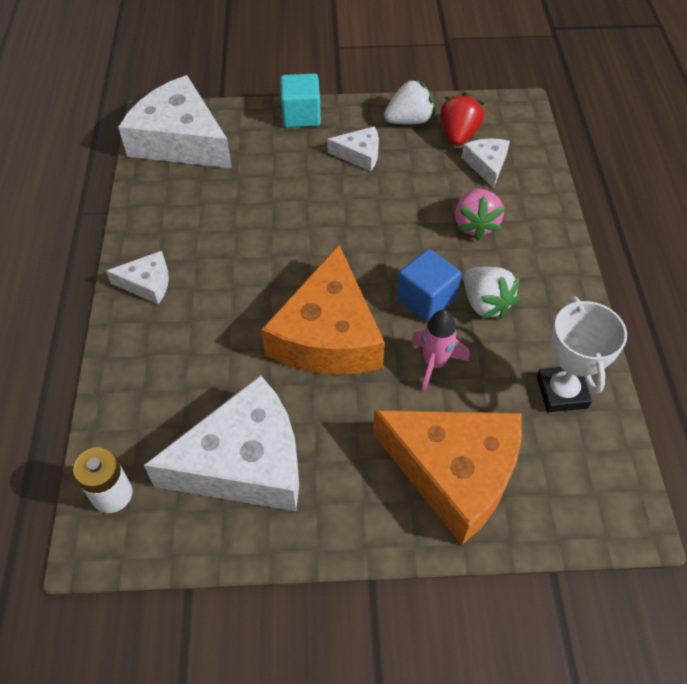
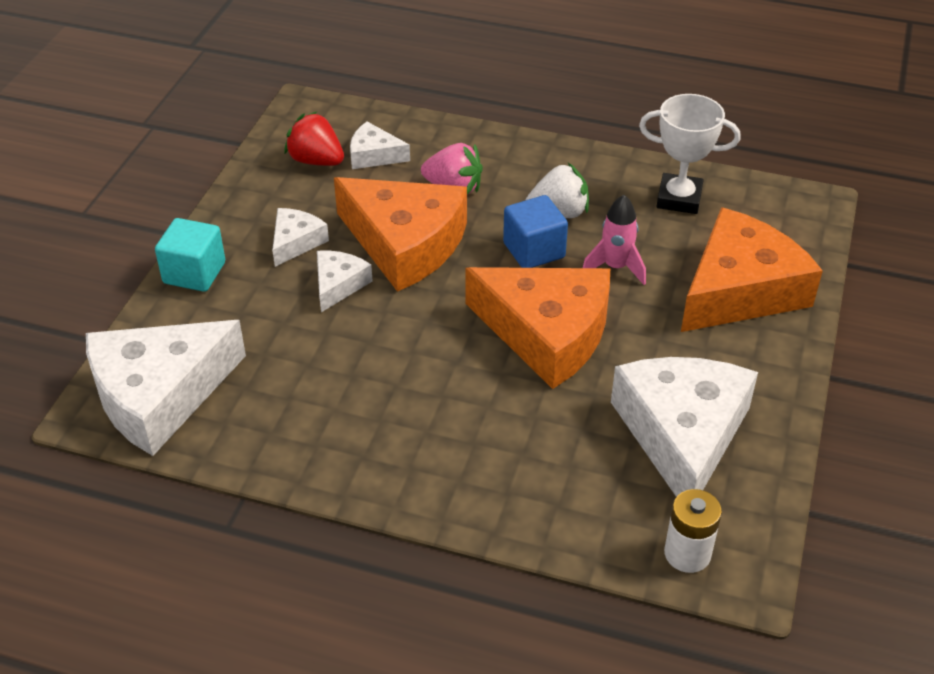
camera: 70 degrees left, 10 degrees down
(147, 283) = (397, 472): white cheese -> white cheese (338, 284)
(390, 215) = (405, 243): none -> orange cheese
(409, 120) = (267, 189): white strawberry -> none

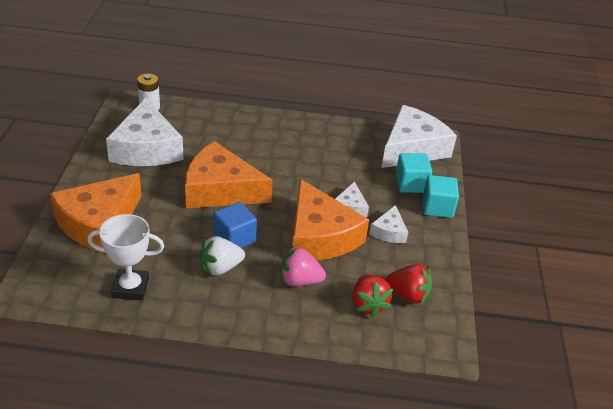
camera: 165 degrees right, 5 degrees down
(211, 318) = (411, 184): none -> turquoise cube
(374, 155) = (368, 304): white cheese -> red strawberry
(405, 243) = (319, 236): orange cheese -> orange cheese turned 135 degrees counterclockwise
(615, 267) = (180, 231): pink rocket -> none

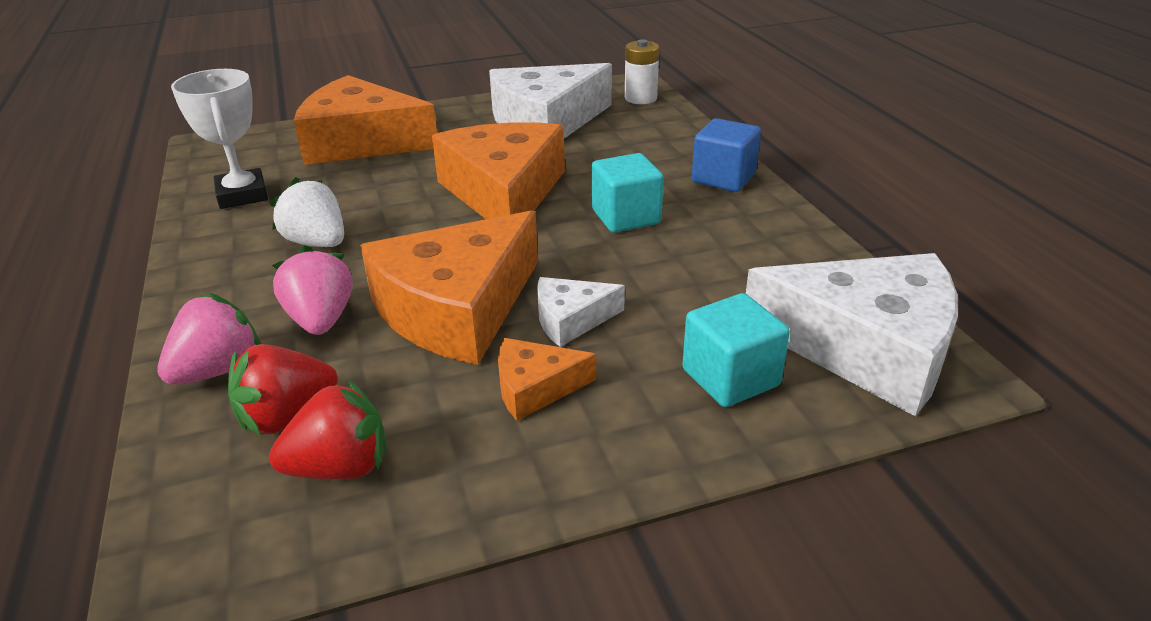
camera: 70 degrees right, 5 degrees down
(234, 238) = (394, 234): blue cube -> blue cube (723, 178)
(319, 322) = (218, 370): none -> pink strawberry
(389, 231) = (535, 387): white cheese -> orange cheese
(408, 295) = (340, 467): red strawberry -> red strawberry turned 105 degrees counterclockwise
(437, 207) = (685, 440): turquoise cube -> turquoise cube (626, 217)

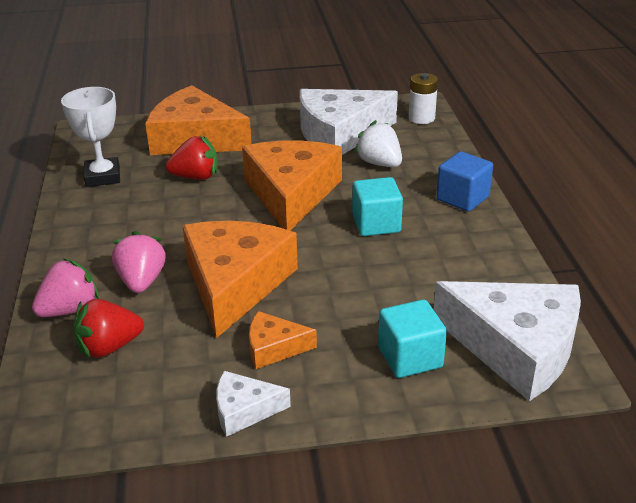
camera: 10 degrees right, 0 degrees up
(317, 243) = (149, 221): white strawberry -> white strawberry (379, 163)
(340, 467) = (137, 385): red strawberry -> red strawberry (196, 177)
(457, 308) = (235, 284): orange cheese -> orange cheese turned 135 degrees clockwise
(571, 319) = (312, 301): white cheese -> white cheese (244, 410)

